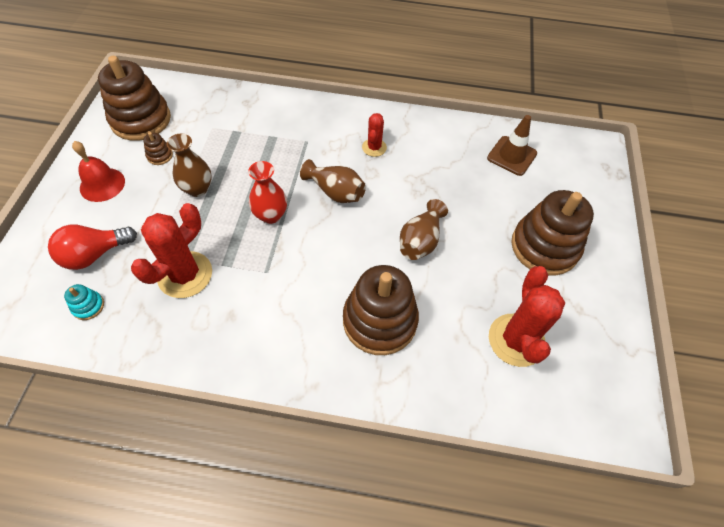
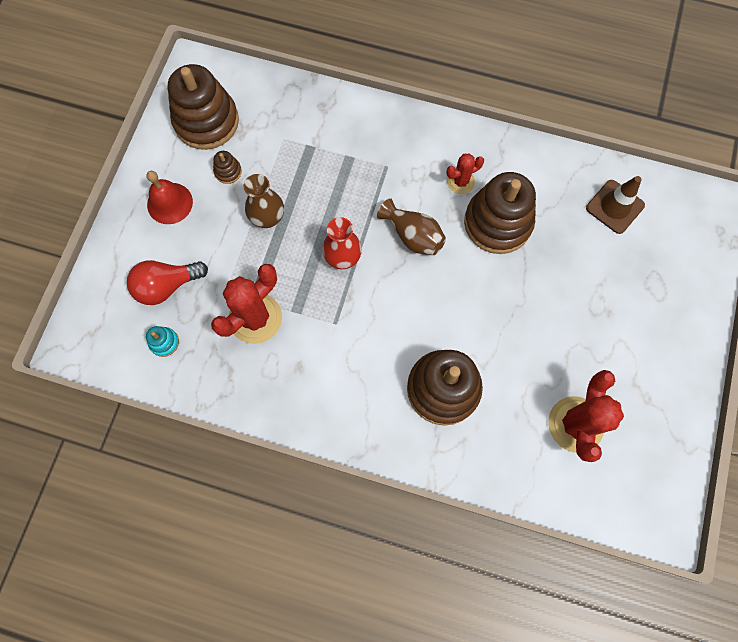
camera: 10 degrees right, 15 degrees up
(374, 147) = (460, 182): red cactus -> red cactus turned 45 degrees clockwise
(420, 241) = (496, 304): brown vase -> none
(544, 247) = (626, 325): brown stacking toy -> brown stacking toy (497, 223)

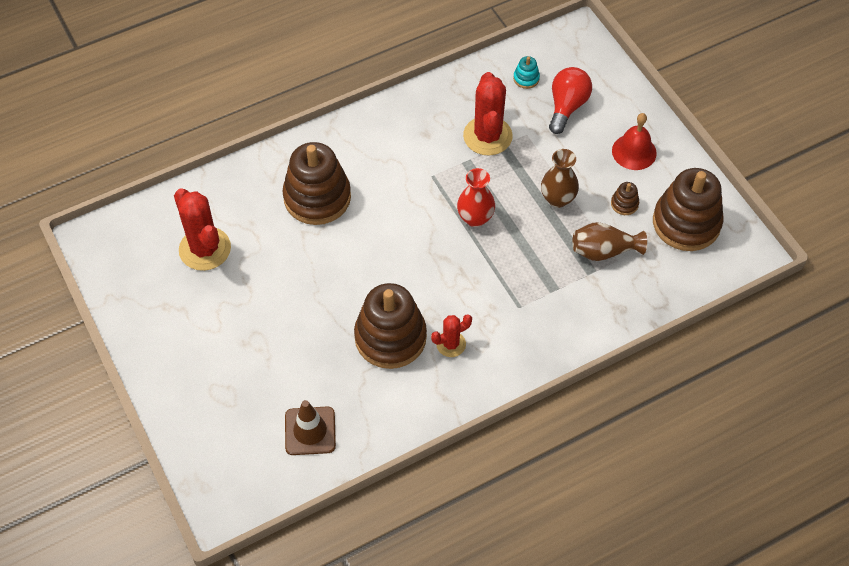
camera: 135 degrees right, 15 degrees down
(413, 236) = (443, 274): brown vase -> brown vase (604, 251)
(460, 182) = (451, 344): red cactus -> red cactus turned 45 degrees clockwise

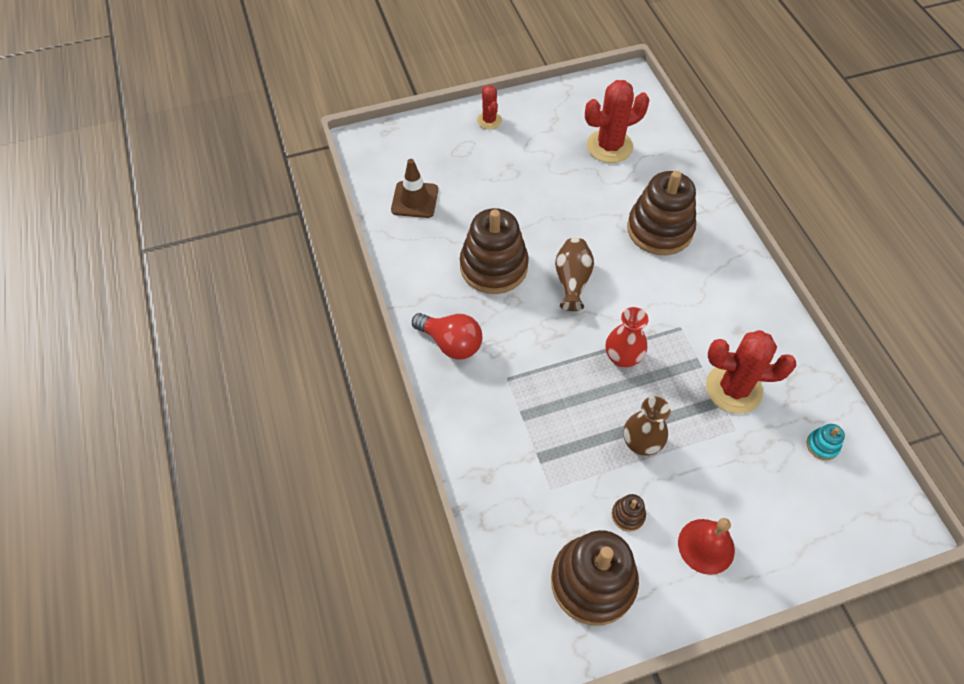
camera: 100 degrees right, 0 degrees up
(451, 344) = (476, 312): red cactus -> red cactus (489, 120)
(567, 106) = (778, 483): red light bulb -> red light bulb (451, 343)
(604, 251) = (564, 476): brown vase -> brown vase (572, 281)

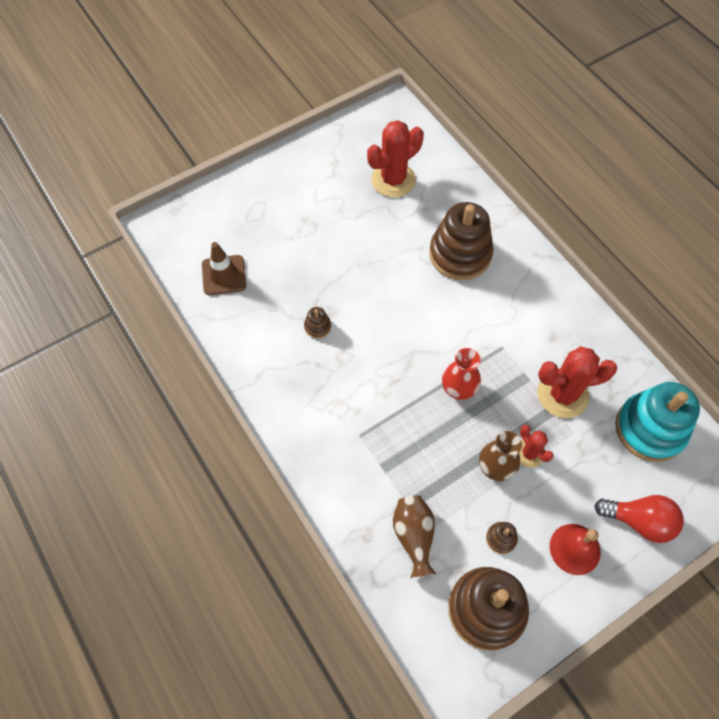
camera: 15 degrees left, 5 degrees up
(451, 343) = (298, 413): red light bulb -> red light bulb (639, 521)
(489, 120) = (273, 177): red cactus -> red cactus (529, 453)
(493, 266) = (317, 327): brown stacking toy -> brown stacking toy, size x0.41
(572, 281) = (394, 324): brown vase -> brown vase (414, 536)
(822, 445) = (650, 429): turquoise stacking toy -> turquoise stacking toy, size x2.43

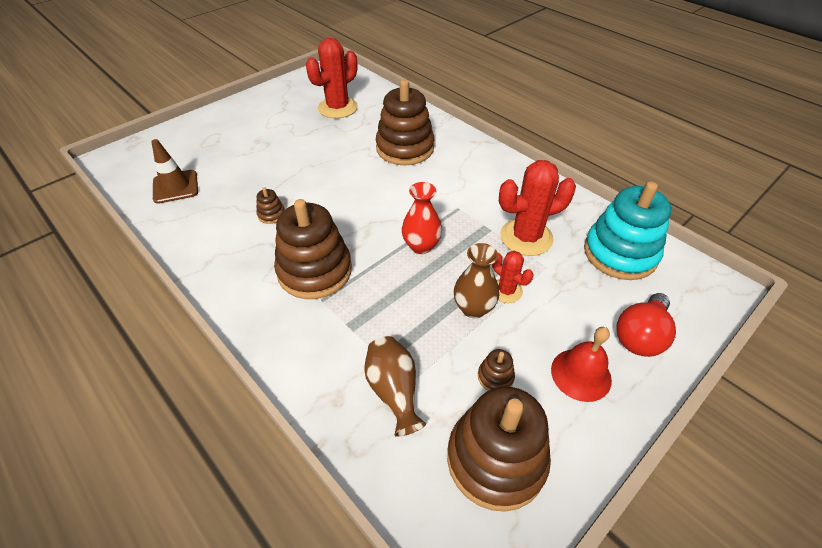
camera: 10 degrees left, 15 degrees down
(356, 402) = (315, 271): none -> brown stacking toy
(639, 521) = (640, 336): red light bulb -> red light bulb turned 120 degrees clockwise

